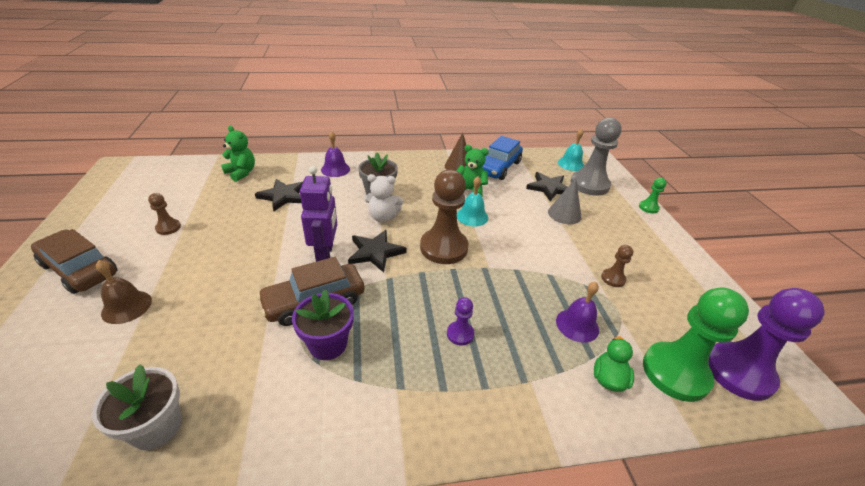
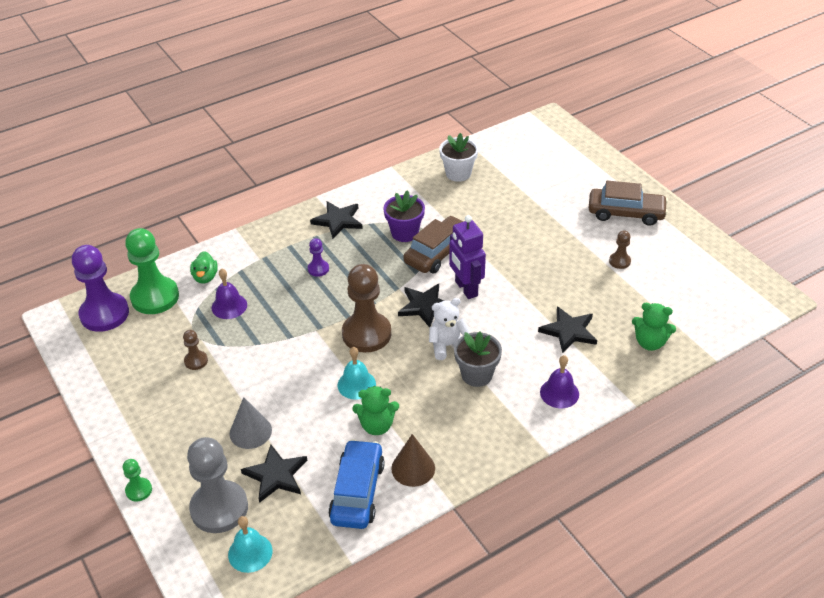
camera: 160 degrees right, 5 degrees up
(126, 306) = (557, 207): brown bell -> none
(398, 405) = (338, 221): none -> black star

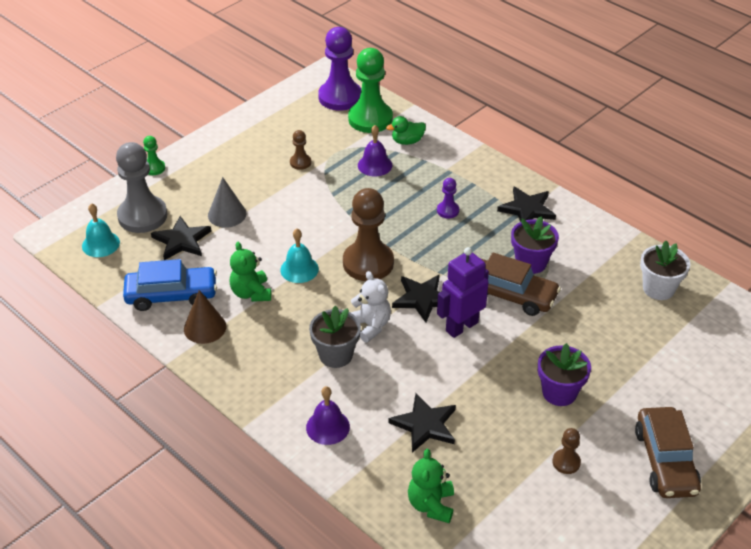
camera: 75 degrees right, 0 degrees up
(551, 249) = (559, 392): none -> purple flower pot

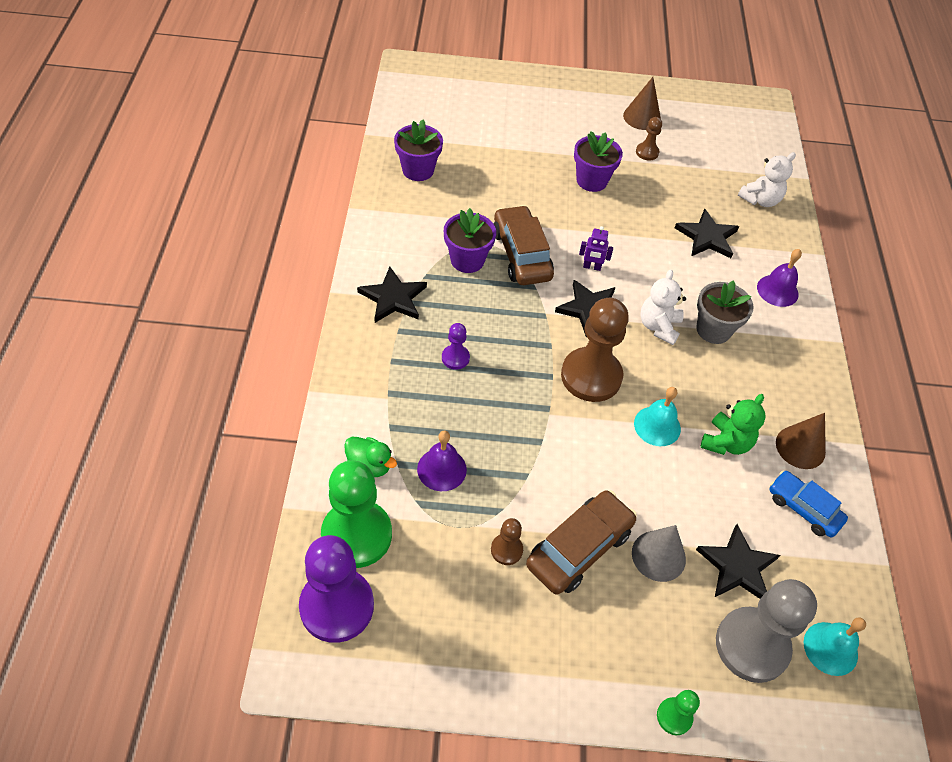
camera: 135 degrees left, 10 degrees up
(172, 295) = (803, 508): blue car -> blue car, size x0.67
(431, 505) = (760, 200): green teddy bear -> white teddy bear
(461, 326) = (591, 267): purple robot -> purple robot, size x0.51
(622, 498) = (642, 117): none -> brown cone
(658, 288) = (418, 170): white flower pot -> purple flower pot
(665, 461) = (589, 109): brown car -> brown car (579, 548)

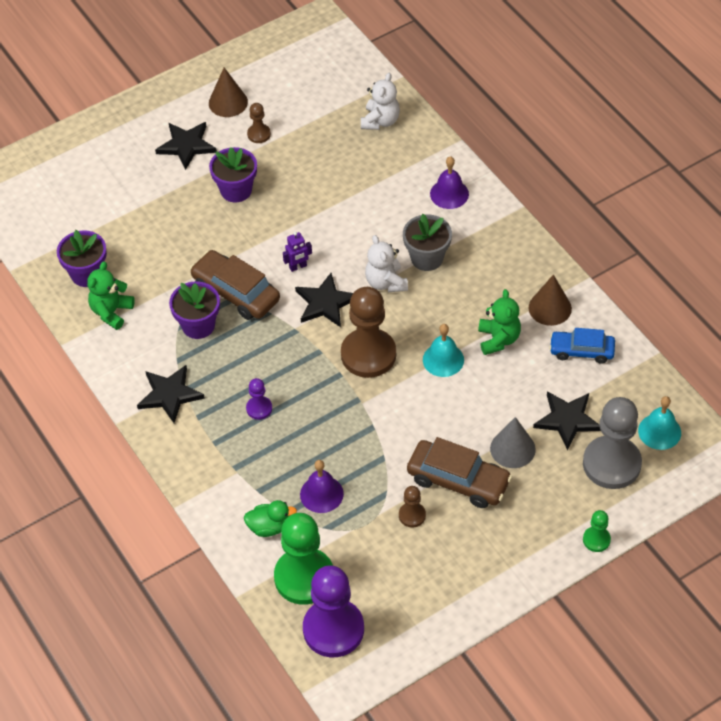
camera: 30 degrees left, 0 degrees up
(409, 208) = (111, 312): none -> green teddy bear
(579, 548) = (458, 480): brown car -> brown car turned 105 degrees clockwise
(707, 237) = (364, 182): black star -> black star (186, 145)

